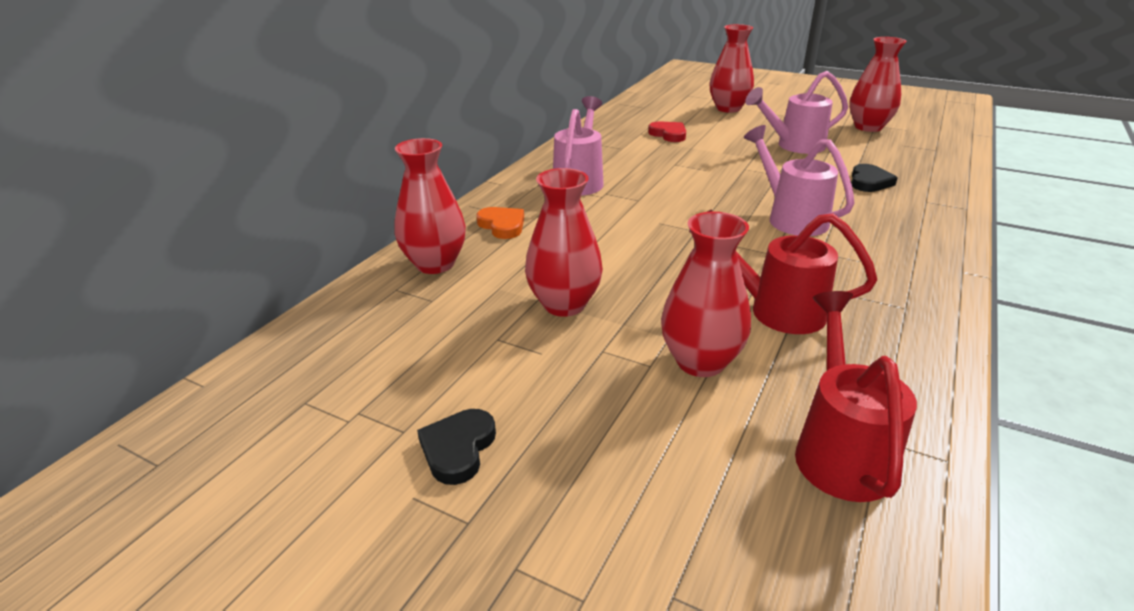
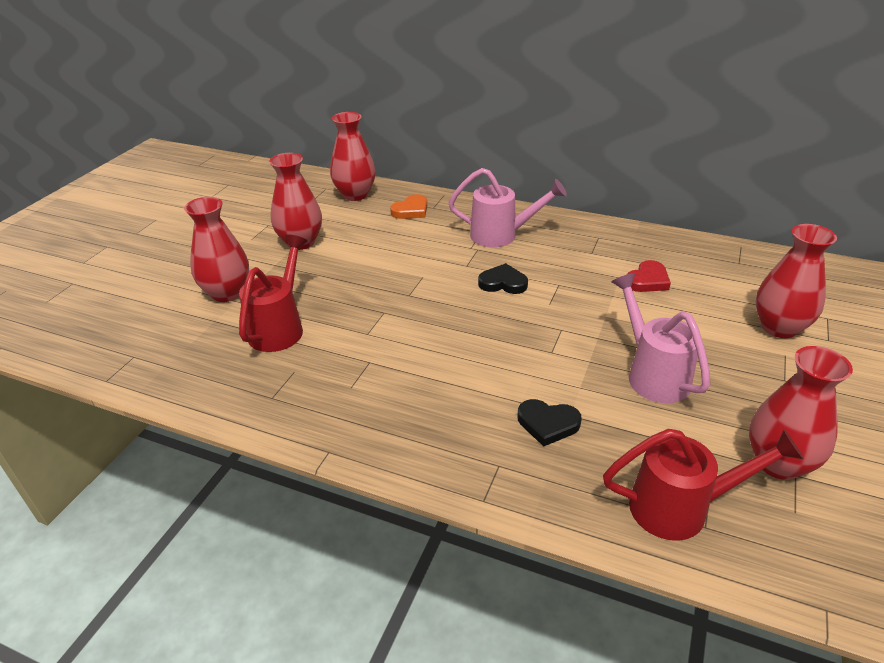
camera: 85 degrees right, 5 degrees up
(458, 449) = (181, 225): black heart -> black heart (503, 283)
(790, 218) = (439, 350): pink watering can -> none
(839, 449) = (132, 339): red watering can -> red watering can (681, 508)

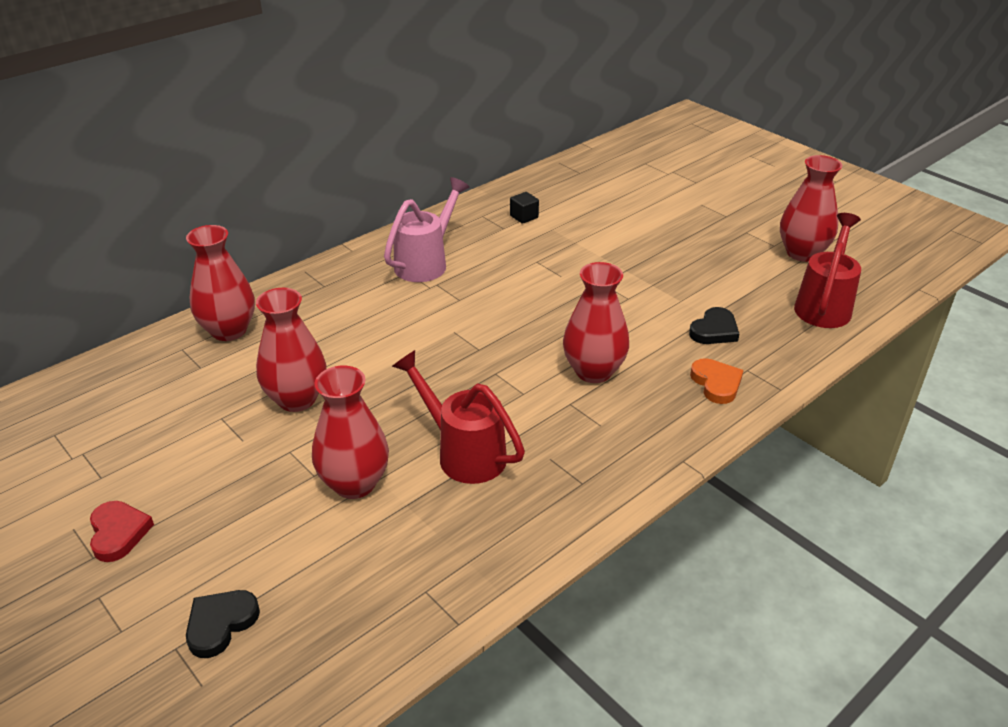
camera: 65 degrees left, 0 degrees up
(411, 210) = (314, 301): orange heart -> orange heart (716, 383)
(503, 283) = (508, 289): black heart -> black heart (220, 624)
(621, 257) = (524, 217): none -> black cube
(647, 280) = (568, 218): red heart -> red heart (118, 533)
(652, 373) = (686, 263): pink watering can -> none
(779, 327) = (670, 193): red vase -> red vase (593, 371)

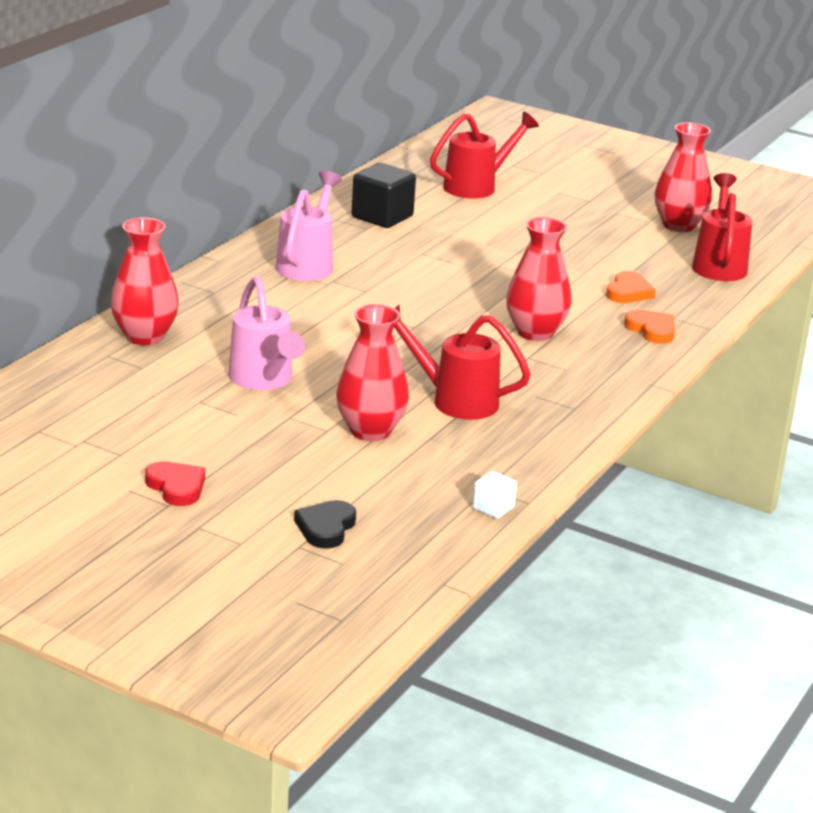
camera: 20 degrees left, 10 degrees down
(297, 399) = (264, 380): red vase -> pink watering can
(414, 626) = (493, 508): none -> white cube
(524, 217) = (382, 217): black cube -> black cube, size x1.95
(628, 191) = (477, 186): none -> red watering can
(714, 330) = (628, 292): black heart -> orange heart

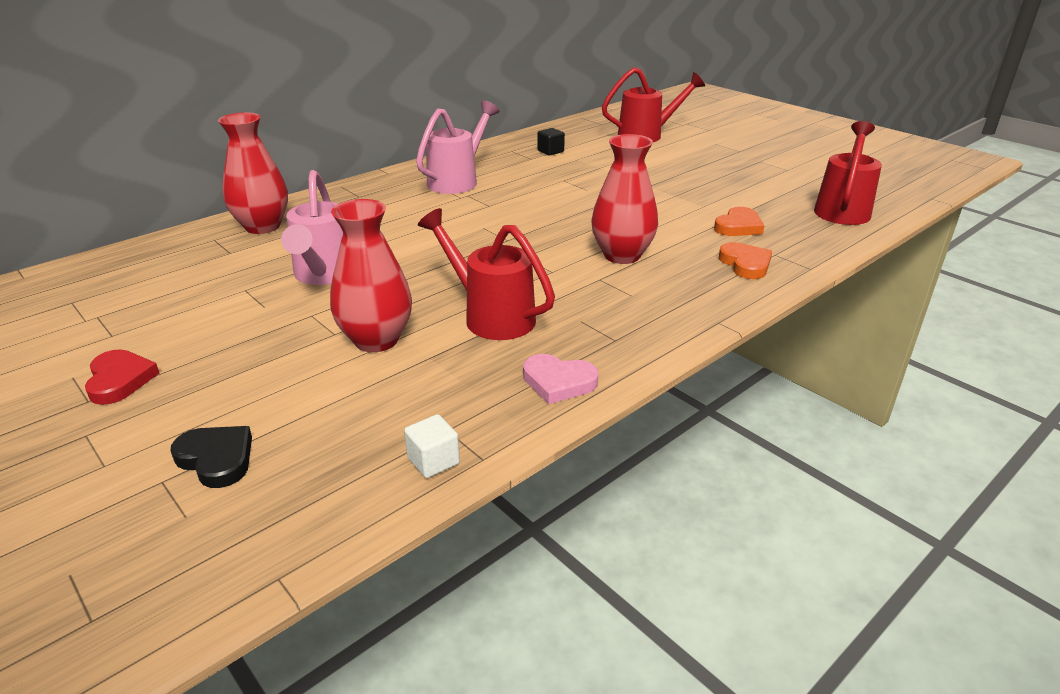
camera: 20 degrees right, 5 degrees up
(326, 528) = (216, 459): black heart -> black heart turned 90 degrees clockwise
(382, 217) = (550, 151): black cube -> black cube, size x0.51
(549, 445) = (558, 382): none -> pink heart
(679, 225) = (815, 174): red vase -> none

